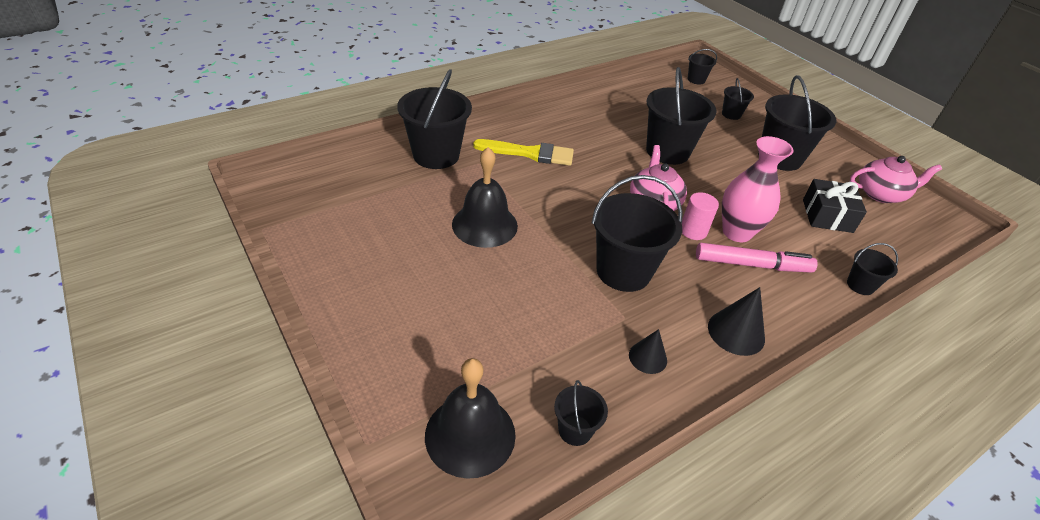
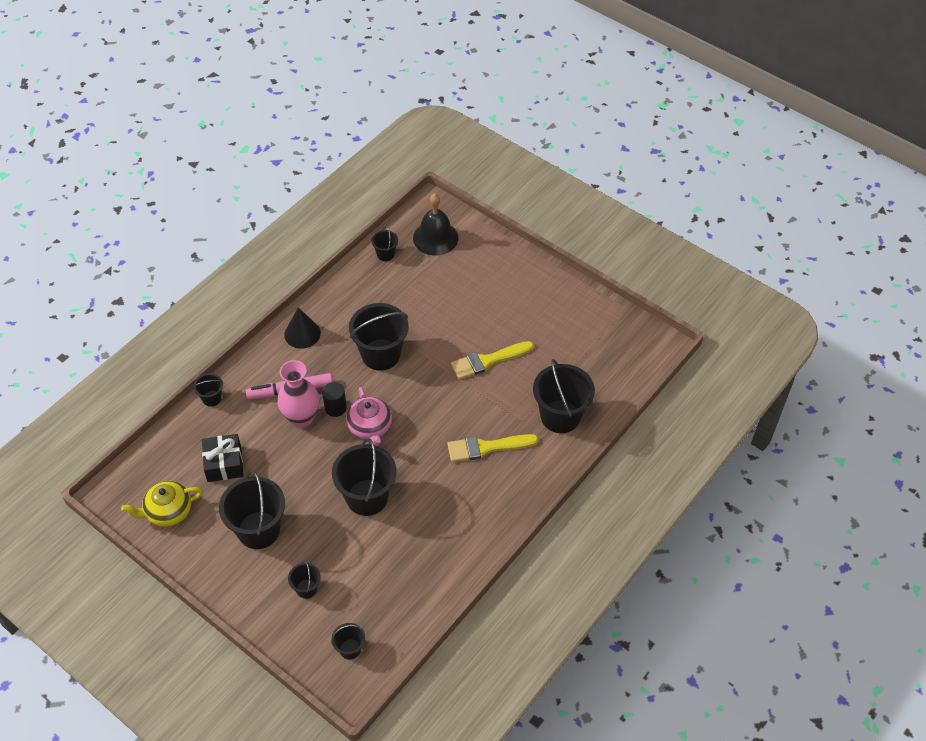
camera: 165 degrees right, 10 degrees up
(484, 225) = (488, 361): black bell -> yellow brush
(647, 357) = (355, 301): black cone -> none
(693, 231) = (335, 408): pink cylinder -> black cylinder
(881, 194) = (168, 511): pink teapot -> yellow teapot

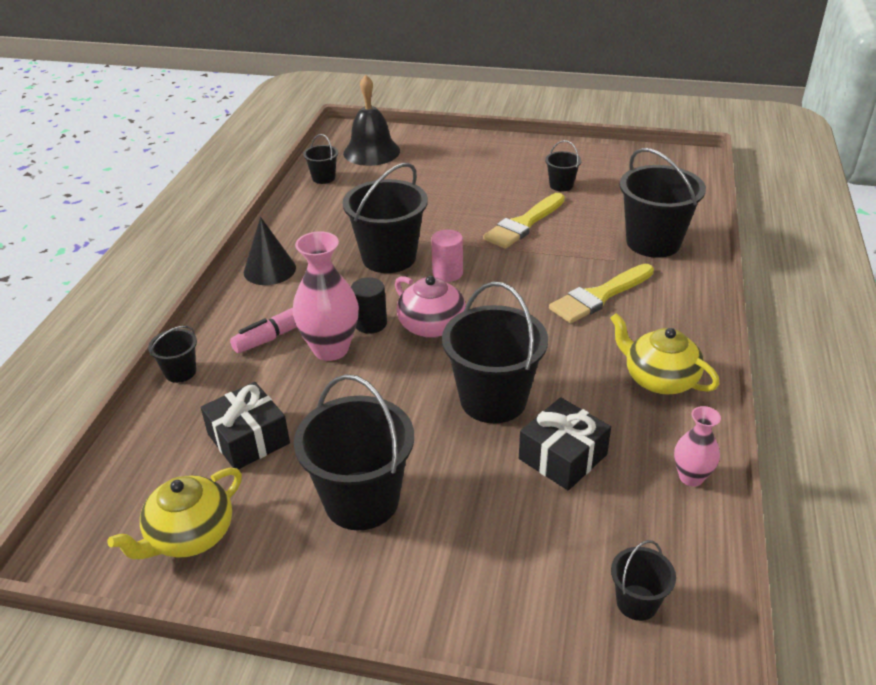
camera: 25 degrees left, 15 degrees down
(306, 589) = (498, 547): black bucket -> black bucket (561, 185)
(376, 552) = (562, 456): none -> black gift
(408, 385) = (447, 273): none -> pink cylinder
(433, 597) = (691, 477): none -> pink vase
(470, 527) = (659, 379): none -> yellow teapot

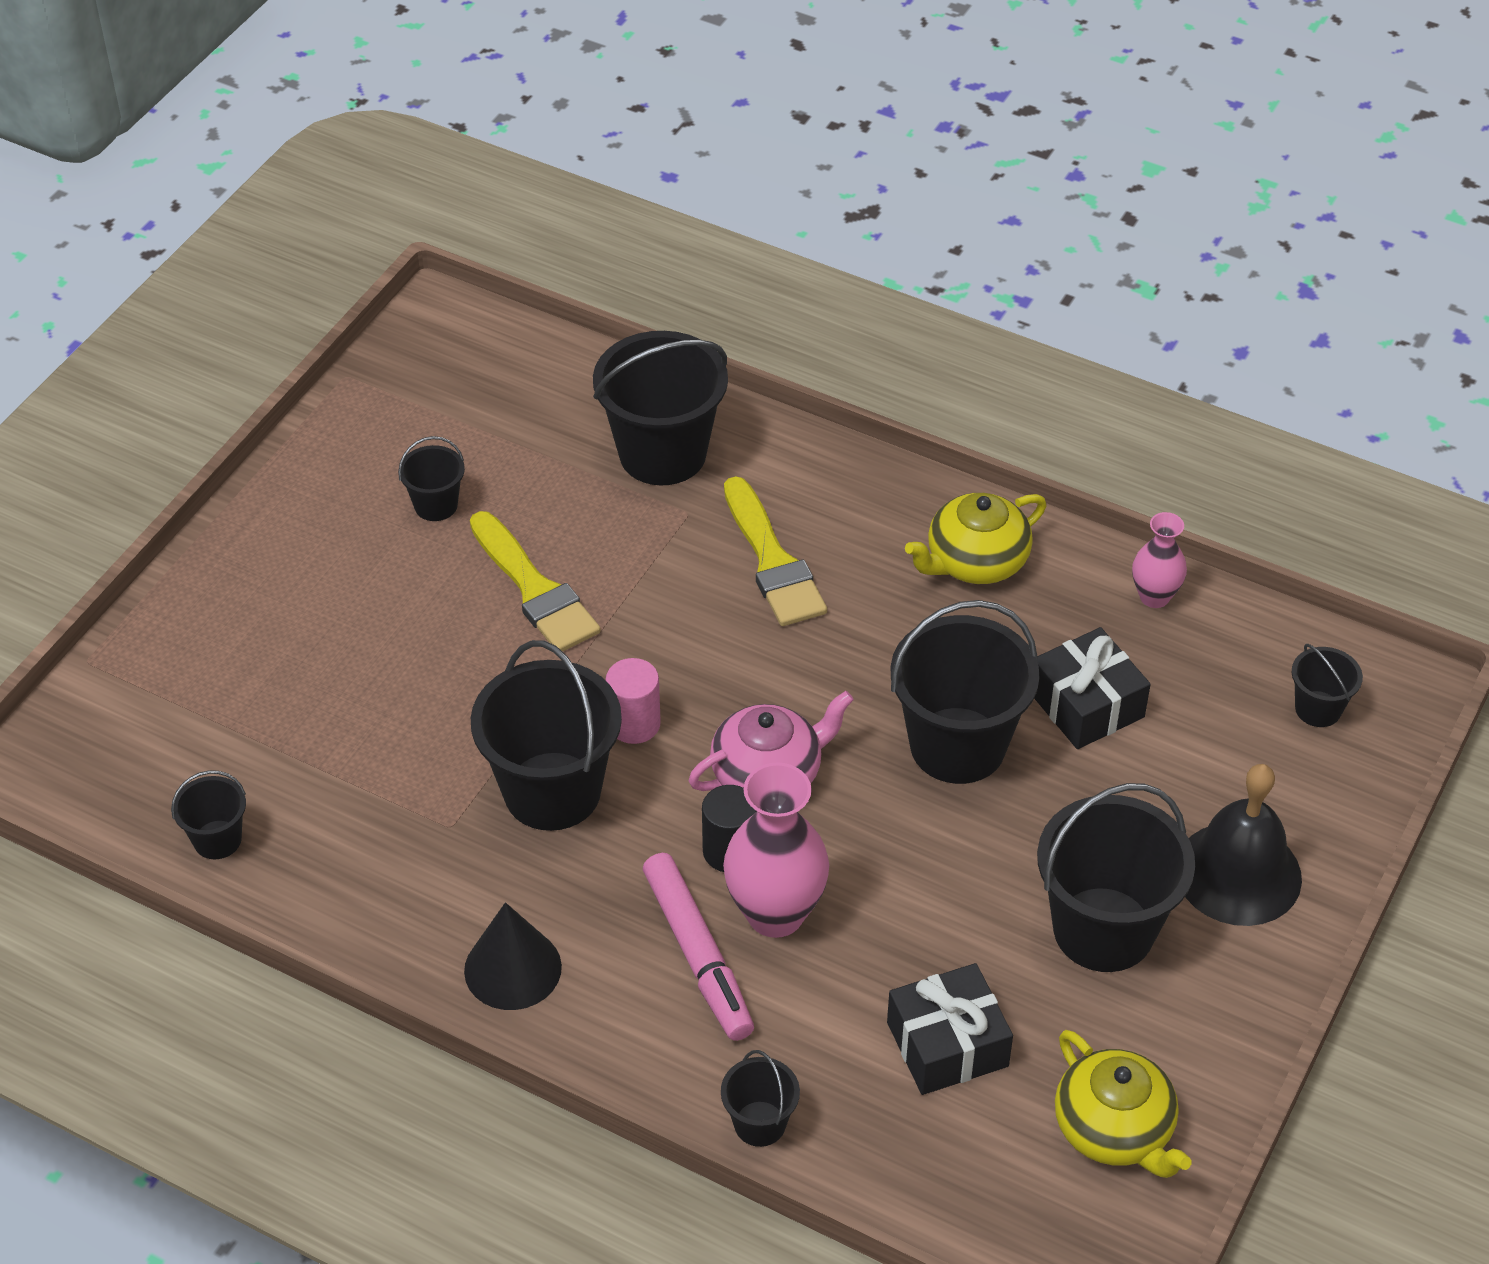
camera: 75 degrees left, 10 degrees up
(371, 152) = (151, 744): black bell -> black bell (1238, 873)

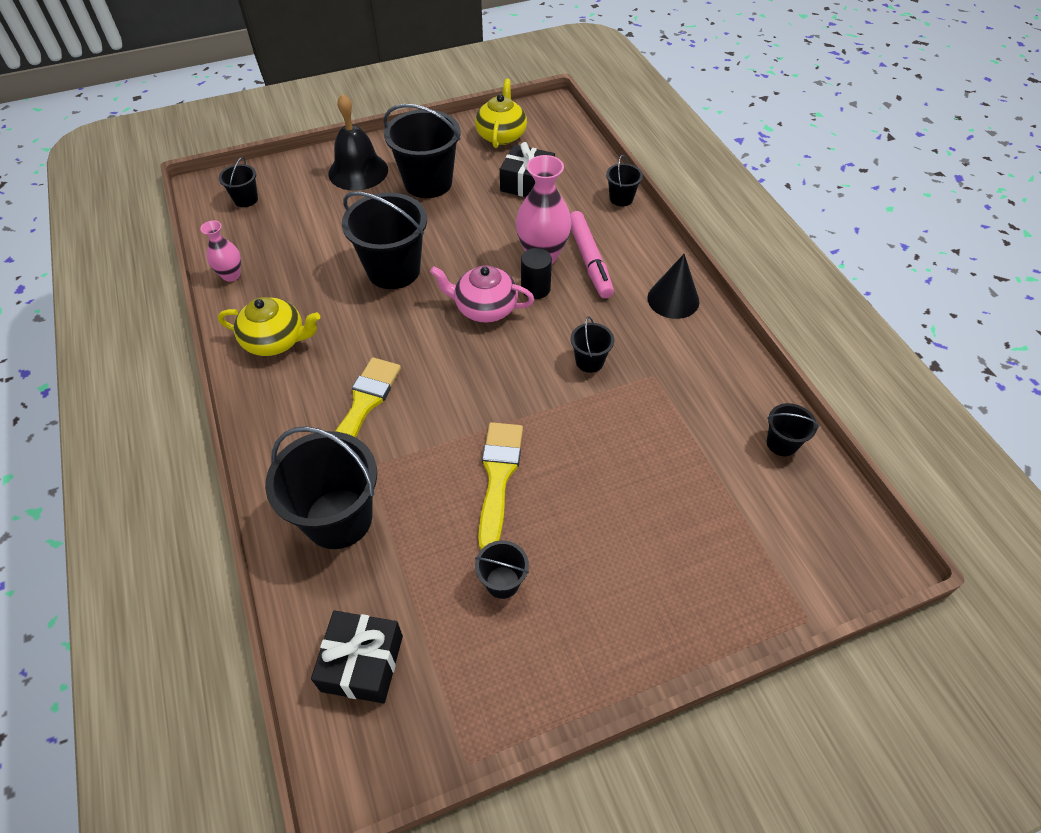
camera: 140 degrees left, 5 degrees up
(552, 791) = (589, 361): black bucket -> black bucket, size x0.49
(634, 724) = (520, 368): pink cylinder -> none
(698, 955) = (589, 260): pink marker -> pink marker turned 150 degrees clockwise
(1086, 705) = (323, 253): black gift -> black gift (362, 663)

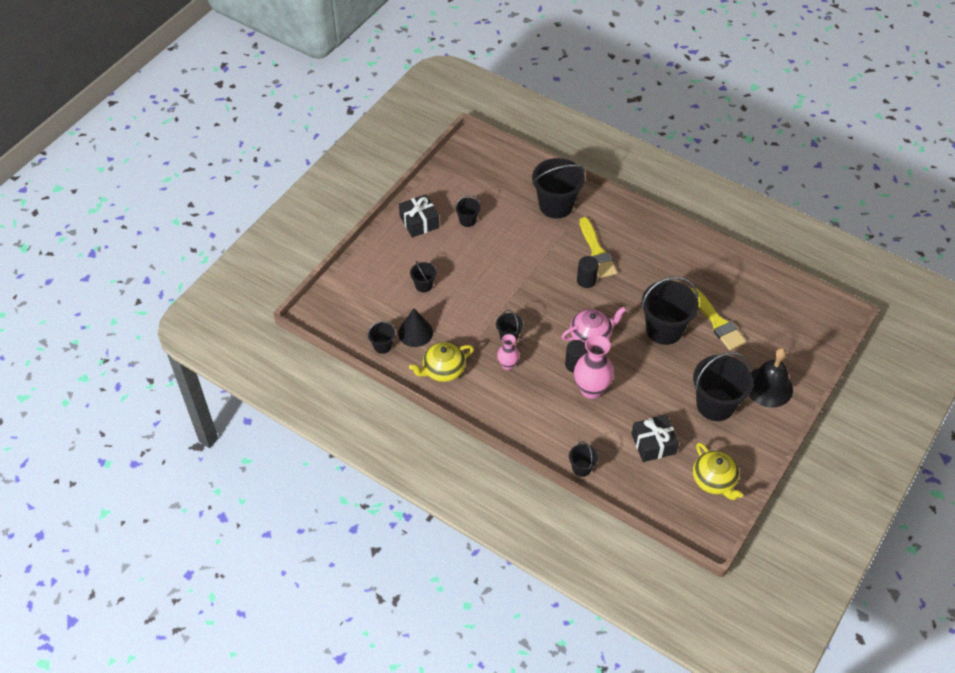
camera: 145 degrees right, 0 degrees up
(231, 275) = (744, 276): pink vase -> pink vase (507, 365)
(246, 199) = (805, 325): black bucket -> black bucket (423, 285)
(275, 340) = (675, 257): yellow teapot -> yellow teapot (443, 370)
(362, 663) = (496, 170): black gift -> black gift (419, 222)
(419, 376) = (586, 280): none -> black cylinder
(498, 477) = (504, 257): yellow brush -> yellow brush (717, 322)
(589, 260) = (561, 403): pink marker -> none
(673, 299) = (492, 403): black cone -> black cone (415, 332)

